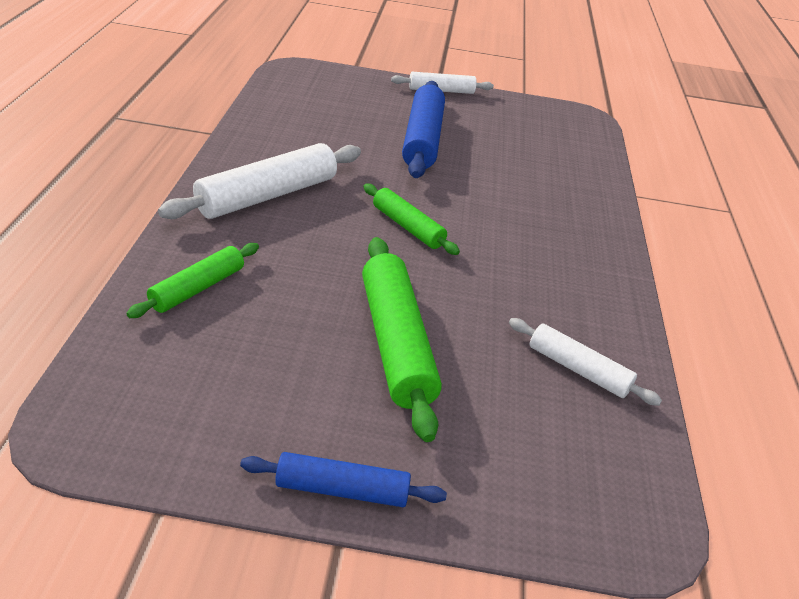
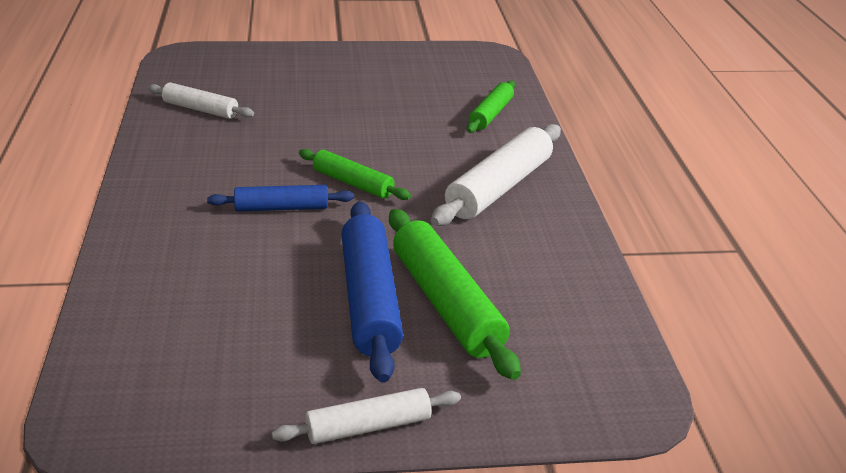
camera: 170 degrees right, 5 degrees down
(342, 489) = (345, 51): blue rolling pin -> blue rolling pin (281, 208)
(396, 343) = (336, 106): green rolling pin -> green rolling pin (446, 303)

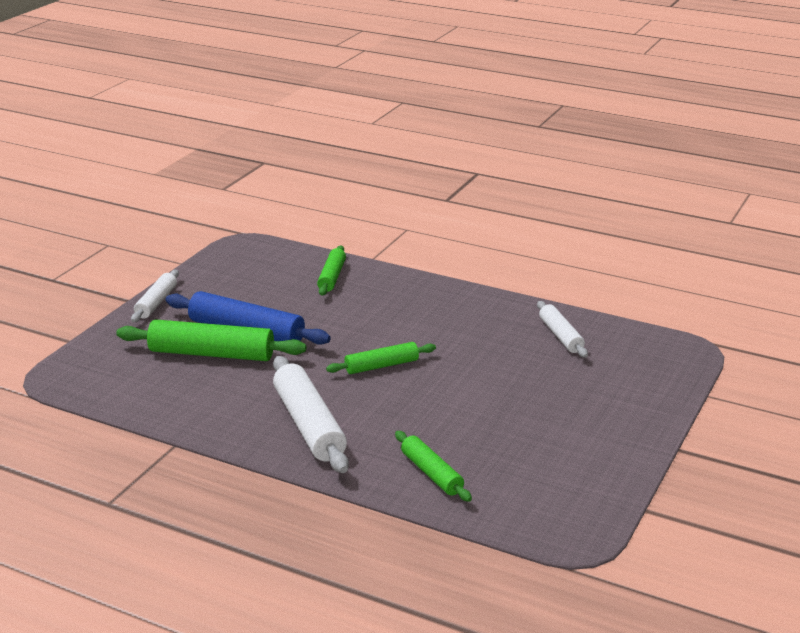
camera: 125 degrees right, 5 degrees down
(158, 290) = (332, 277): none -> green rolling pin
(200, 109) = (561, 336): white rolling pin -> white rolling pin turned 75 degrees counterclockwise
(281, 208) = (377, 331): blue rolling pin -> none

